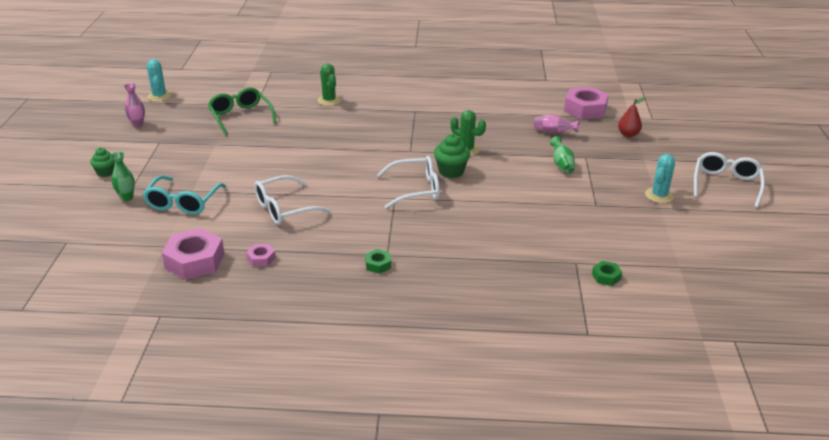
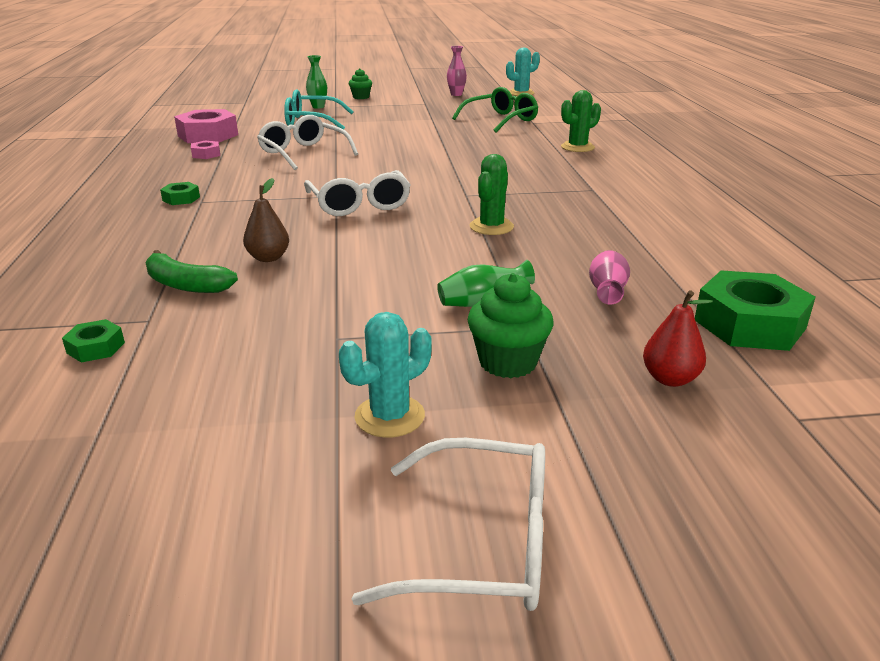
camera: 80 degrees right, 5 degrees down
(451, 171) = (417, 221): green cupcake -> green cupcake (508, 362)
(498, 224) = (268, 258): none -> brown pear
(533, 252) = (186, 285): none -> green banana
(585, 109) = (749, 324): pink nut -> green nut
(659, 195) = (389, 416): turquoise cactus -> turquoise cactus turned 60 degrees counterclockwise

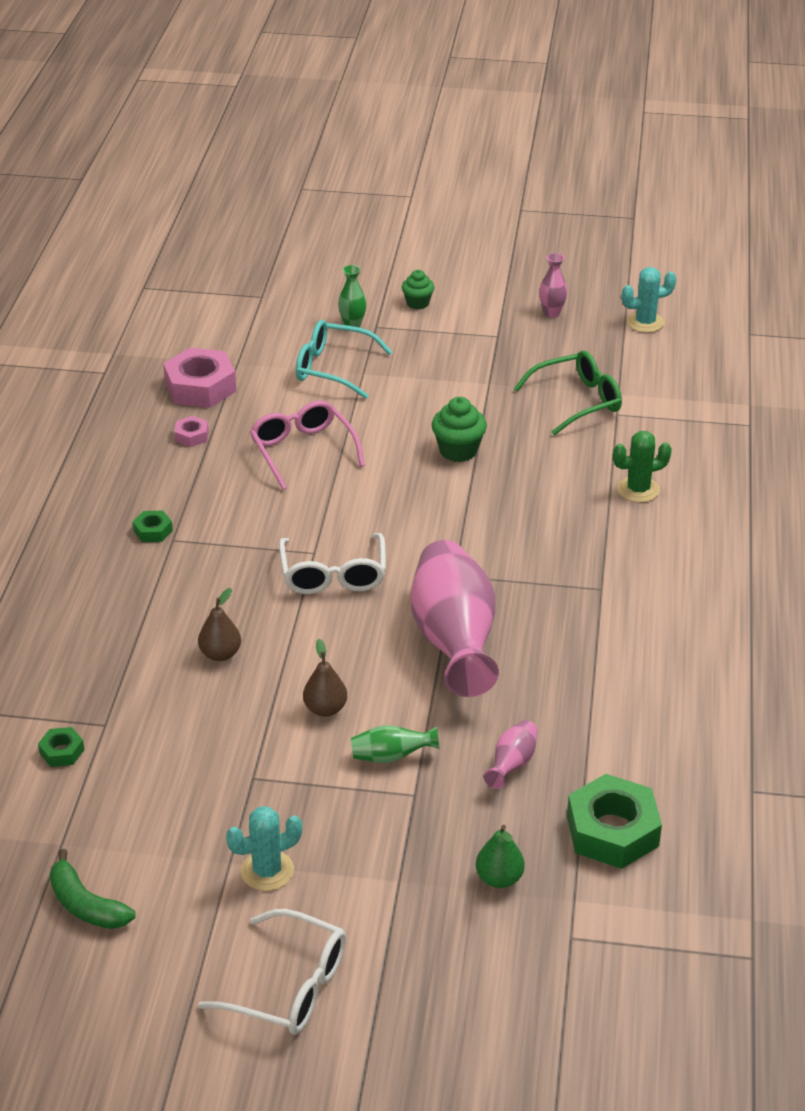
camera: 15 degrees right, 10 degrees up
(186, 285) = (140, 682): green banana -> green banana (86, 905)
(303, 153) = (303, 451): white glasses -> pink glasses
(393, 279) = (325, 709): none -> brown pear
(491, 227) = (454, 641): green cactus -> pink vase
(508, 362) = (379, 834): green cupcake -> green cupcake (458, 451)
(670, 379) = (499, 878): red pear -> green pear

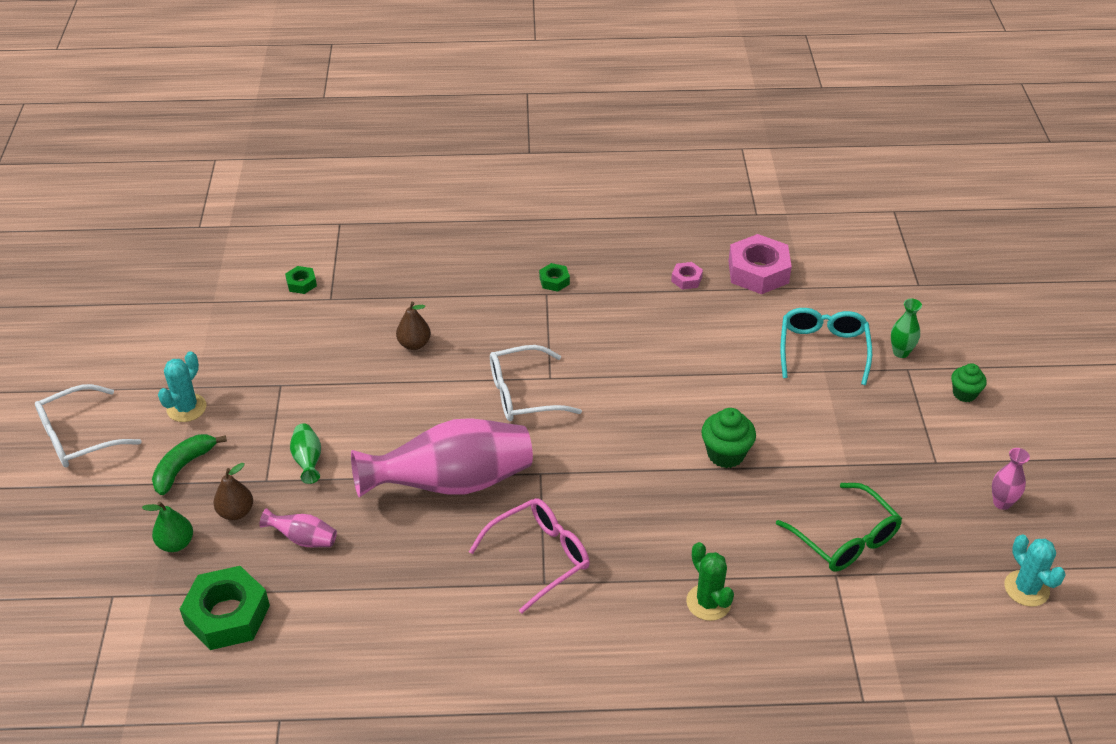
camera: 80 degrees right, 5 degrees up
(86, 905) = (158, 324): green banana -> green banana (183, 467)
(267, 871) = (186, 408): turquoise cactus -> turquoise cactus turned 60 degrees clockwise
(289, 986) = (78, 437): white glasses -> white glasses turned 45 degrees clockwise
(303, 451) = (689, 349): pink glasses -> pink glasses (540, 557)
(325, 709) = (358, 413): brown pear -> brown pear (236, 512)

